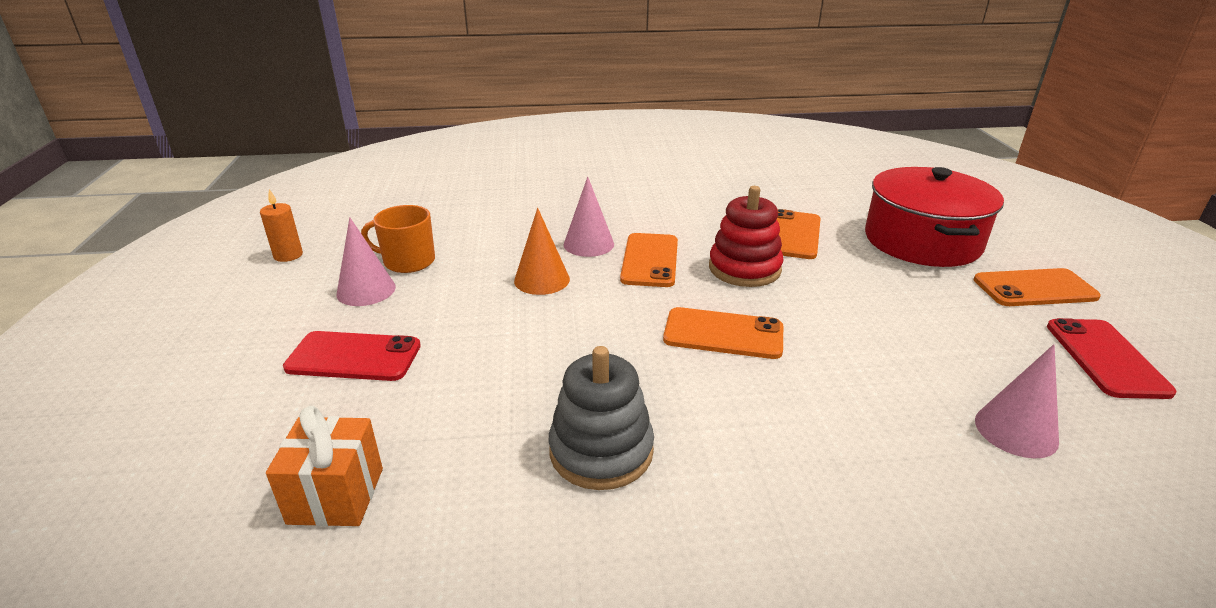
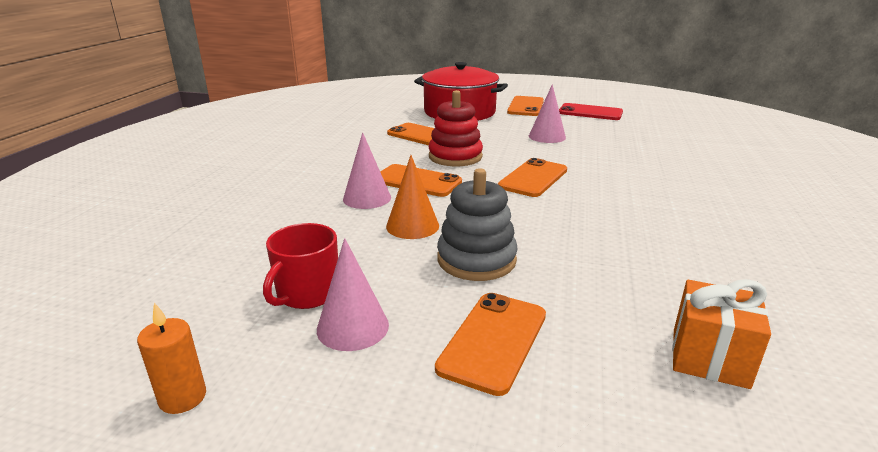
camera: 70 degrees left, 5 degrees down
(354, 357) = (493, 341): red phone -> orange phone
(408, 261) = (307, 293): orange mug -> red mug
(601, 451) = (653, 237): grey stacking toy -> grey stacking toy (476, 259)
(1016, 430) = (641, 140): pink cone -> pink cone (547, 136)

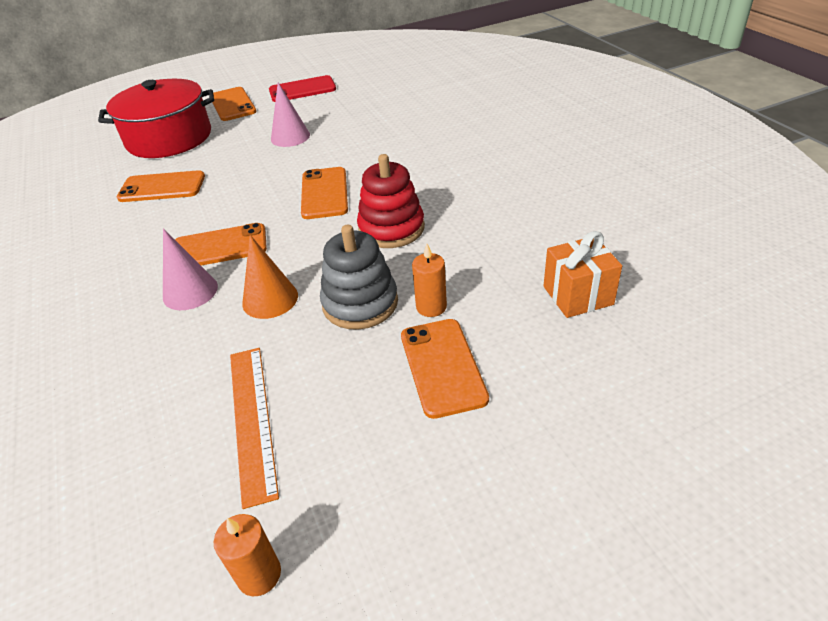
camera: 35 degrees left, 15 degrees up
(307, 293) = (252, 419): red mug -> orange ruler
(353, 327) = (327, 423): pink cone -> none
(455, 157) = (226, 200): red stacking toy -> red stacking toy (391, 228)
(535, 291) = (431, 307): none -> orange candle

